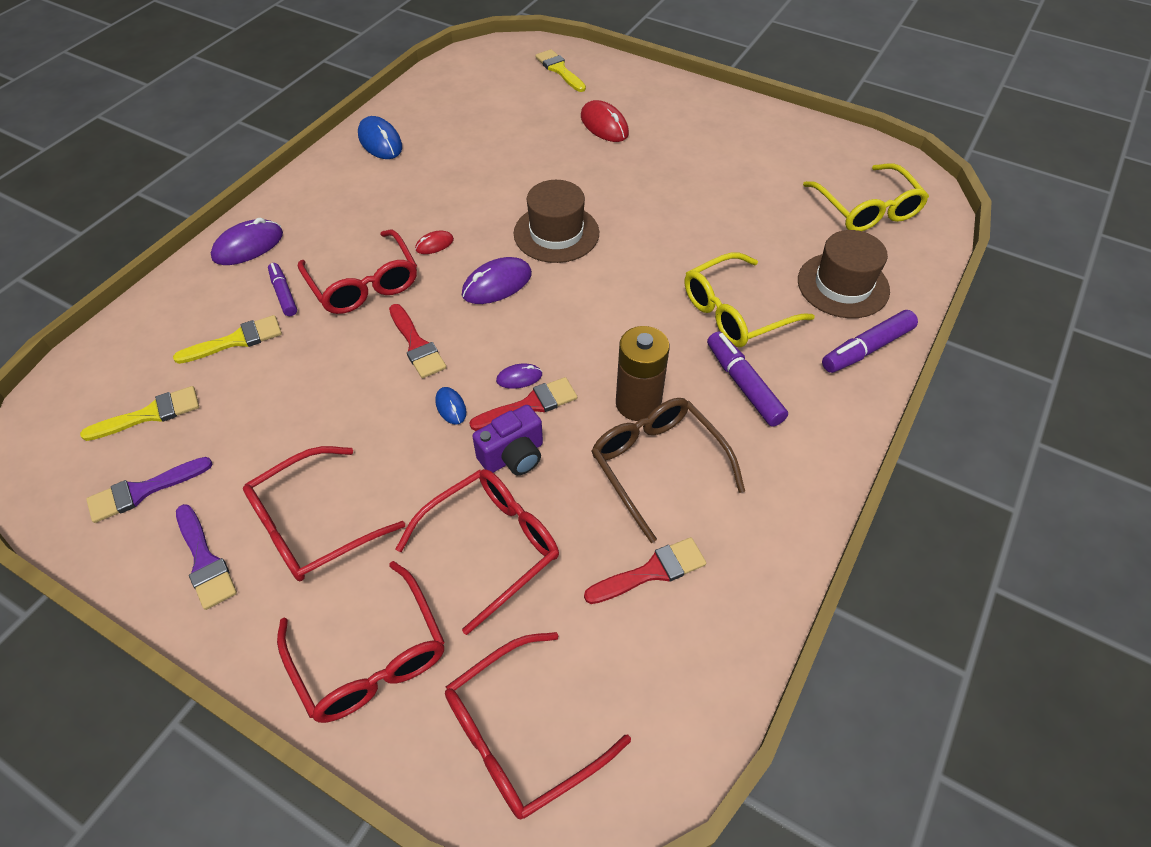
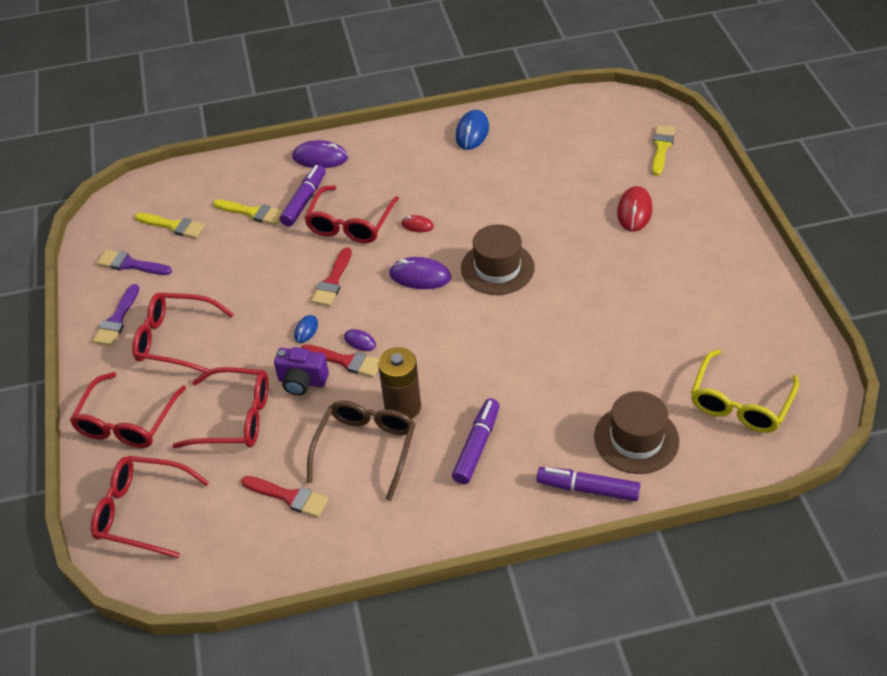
camera: 50 degrees right, 5 degrees down
(284, 294) = (304, 201): purple marker -> purple marker, size x1.52
(736, 312) = (538, 400): yellow glasses -> none

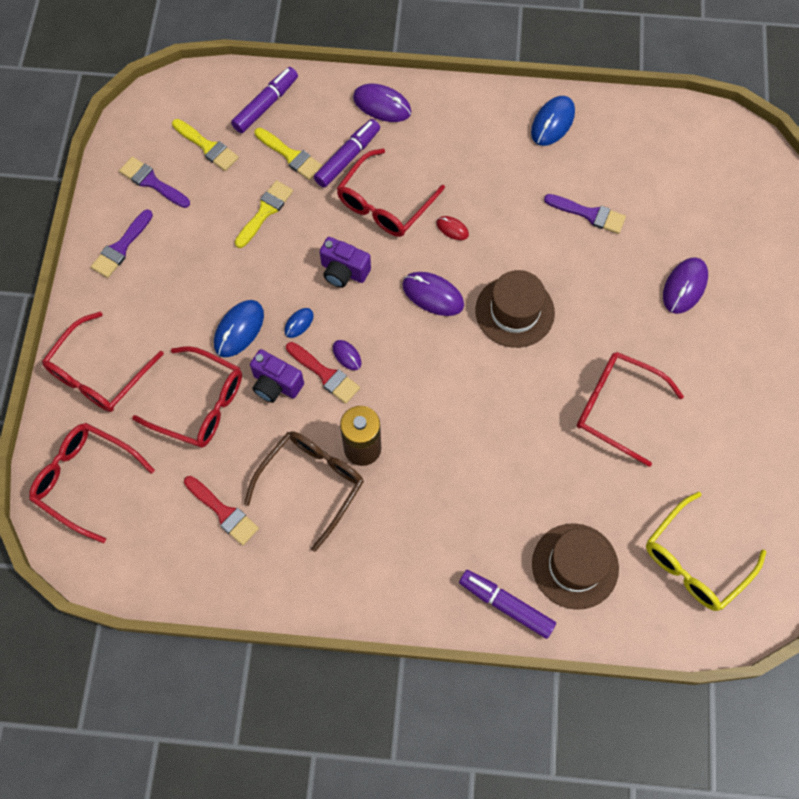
camera: 15 degrees right, 20 degrees up
(176, 340) = (170, 292): red glasses -> red glasses (617, 408)
(251, 350) = (239, 329): none -> blue mouse
(332, 281) = (343, 271): red brush -> purple camera
(477, 446) = (418, 518): purple marker -> purple marker (266, 105)
(531, 184) = (589, 214): none -> purple brush
(634, 211) = (684, 286): red mouse -> purple mouse
(661, 148) = (748, 211): yellow brush -> yellow brush (265, 212)

